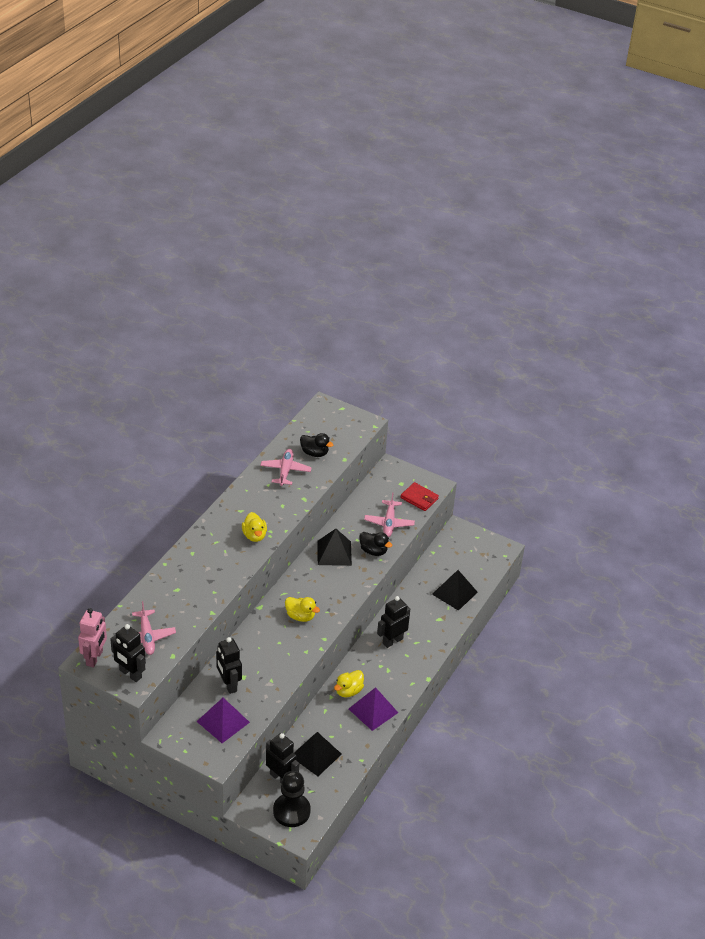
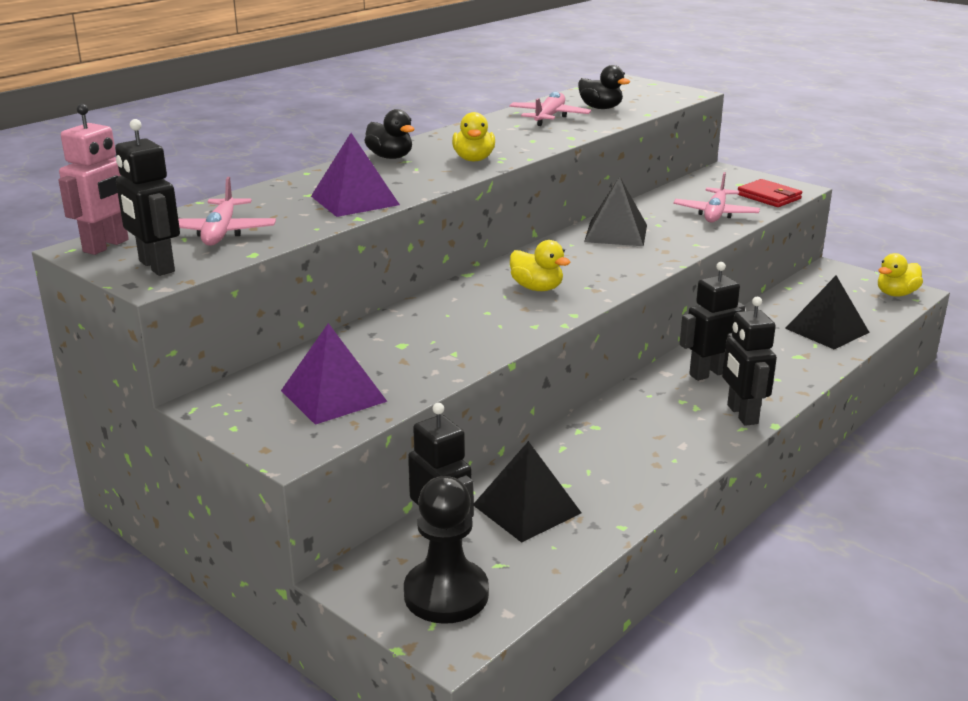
camera: 15 degrees right, 15 degrees down
(228, 684) = (369, 351): black robot -> black robot (741, 414)
(348, 691) = (614, 427): yellow duck -> yellow duck (896, 294)
(373, 551) = (684, 236): black duck -> black duck (390, 157)
(373, 710) = (659, 457): purple pyramid -> purple pyramid (355, 200)

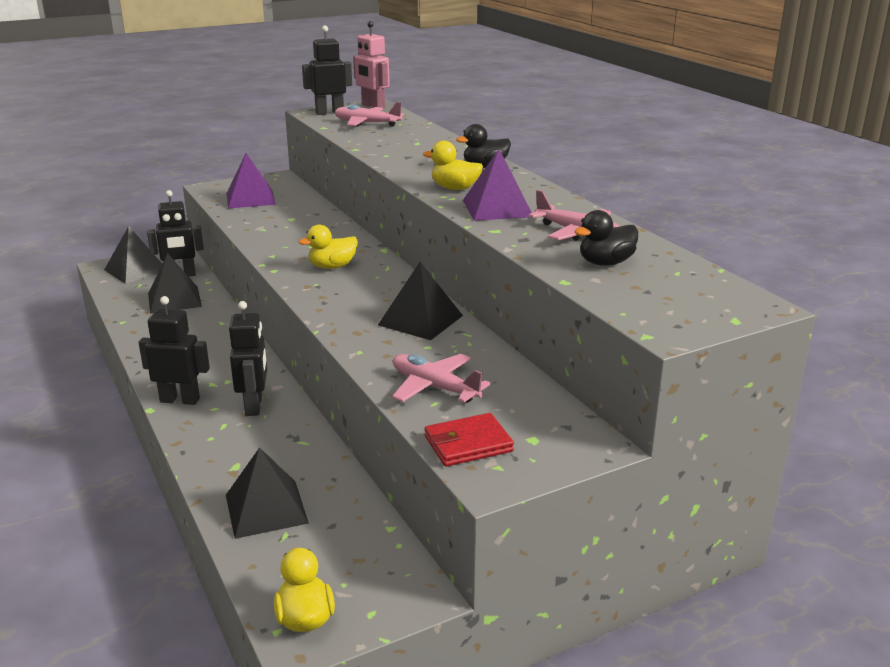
camera: 110 degrees right, 0 degrees up
(355, 200) = (391, 151): purple pyramid -> purple pyramid (497, 208)
(446, 594) = (135, 270): black pawn -> black pyramid

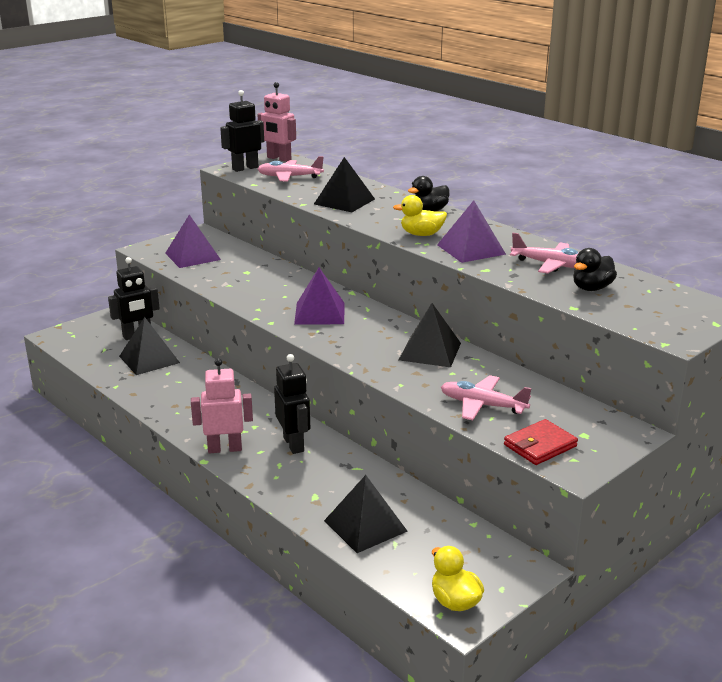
camera: 15 degrees left, 0 degrees up
(135, 270) = (89, 335): black pyramid -> black pyramid (344, 201)
(180, 400) = (225, 449): black robot -> pink robot
(332, 266) = (319, 313): yellow duck -> purple pyramid

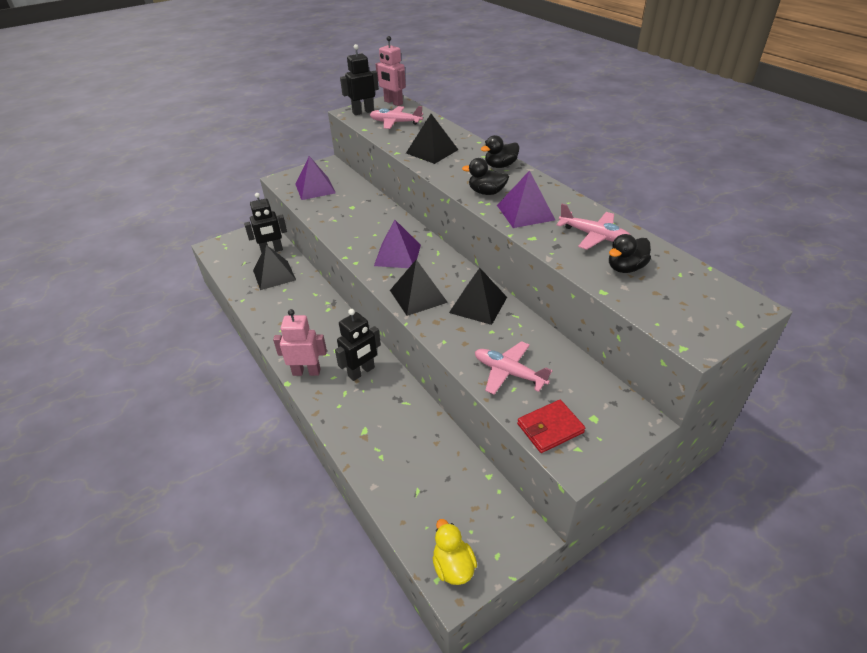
camera: 10 degrees right, 15 degrees up
(294, 444) = (361, 372): black robot -> black robot turned 60 degrees clockwise
(365, 526) = (397, 468): black pyramid -> black pyramid (418, 296)
(421, 234) = (486, 192): yellow duck -> black duck

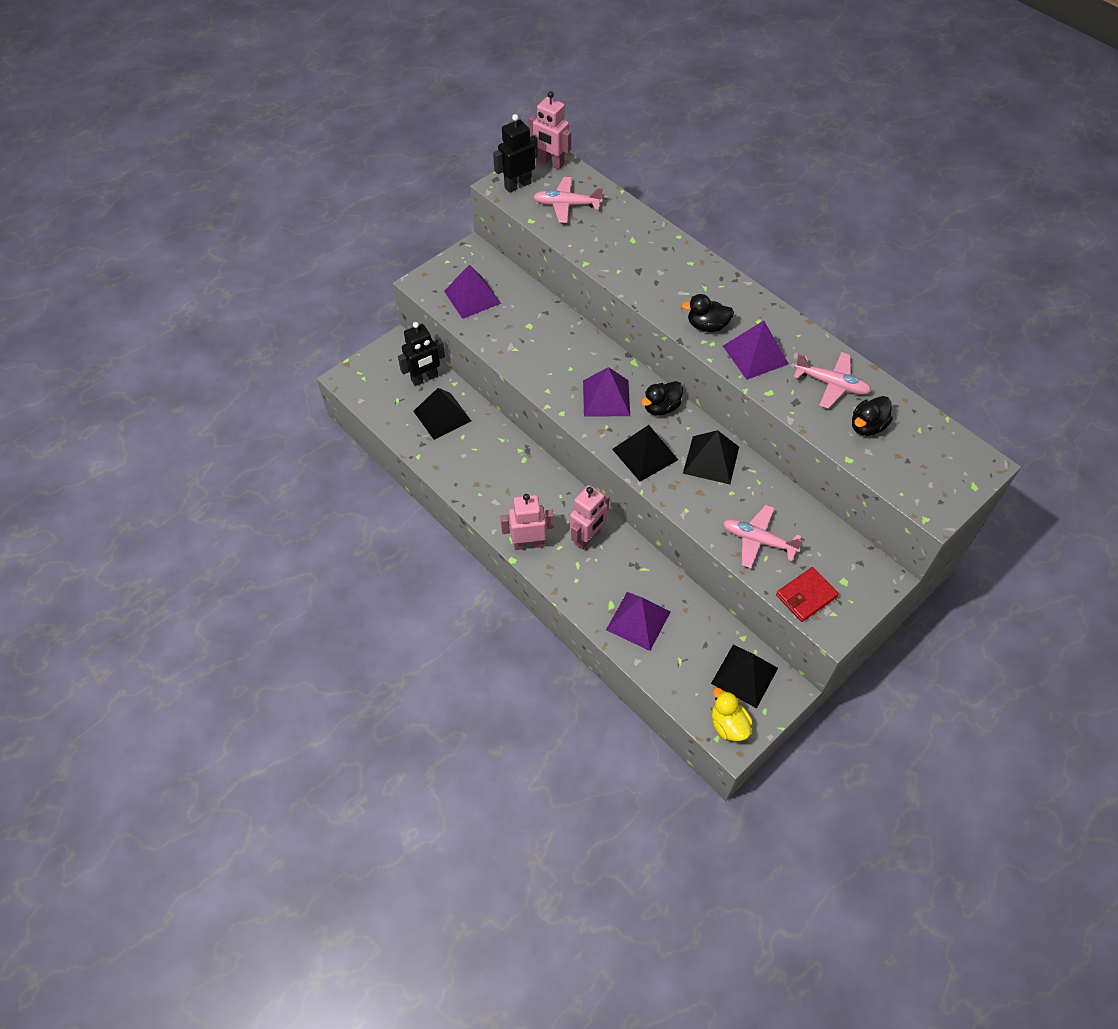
camera: 10 degrees left, 15 degrees up
(361, 372) = (587, 538): black robot -> pink robot
(386, 447) = (638, 620): none -> purple pyramid
(432, 151) = (627, 258): black pyramid -> black pyramid (744, 675)
(500, 166) = (713, 279): black duck -> black duck (661, 407)

